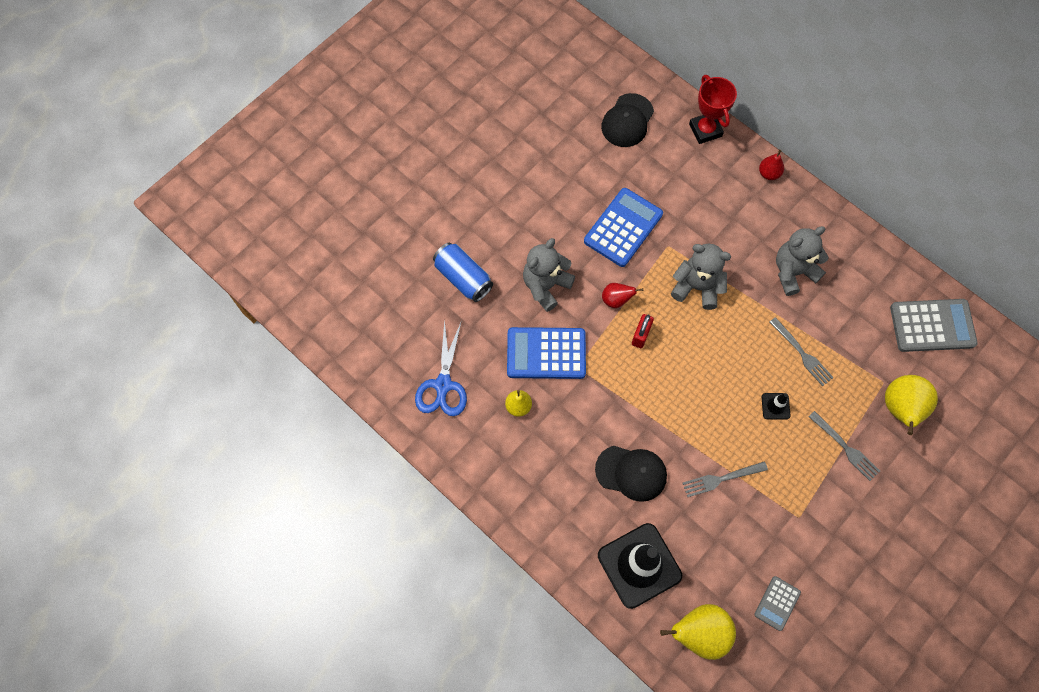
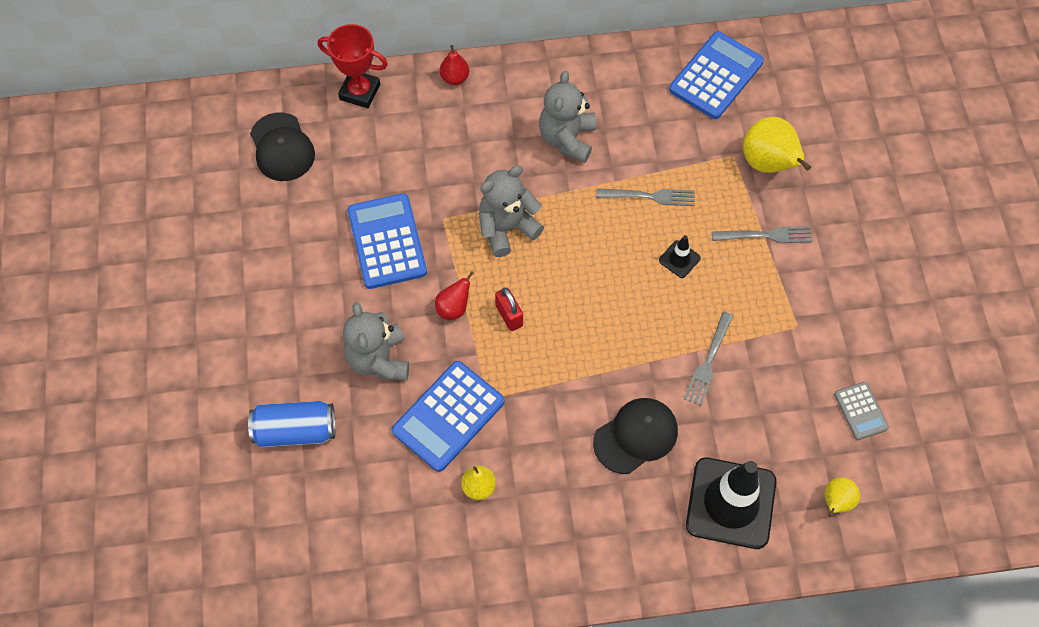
camera: 50 degrees left, 5 degrees down
(443, 385) = (390, 543): blue scissors -> none
(699, 633) = (836, 502): yellow pear -> yellow pear, size x0.55
(932, 325) = (716, 76): grey calculator -> blue calculator

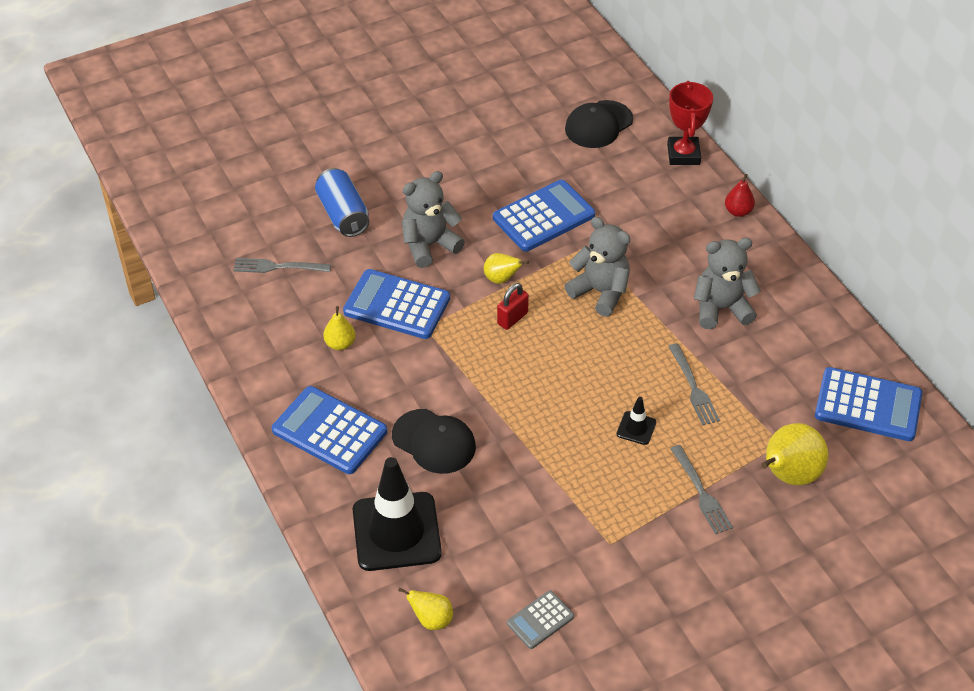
camera: 70 degrees right, 15 degrees down
(454, 308) = (501, 279): red pear -> yellow pear
(589, 530) = (329, 431): none -> blue calculator
(708, 361) = (536, 478): grey fork -> grey fork (278, 267)

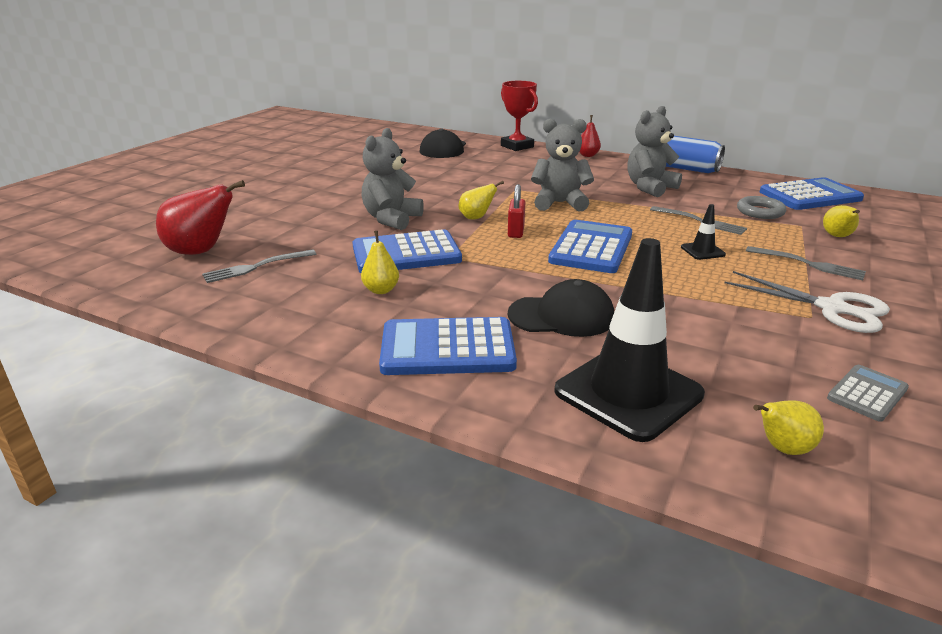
camera: 35 degrees left, 20 degrees down
(254, 223) = (201, 251): none -> red pear
(343, 214) = (290, 225): blue can -> blue can (687, 169)
(540, 620) = (867, 393): grey calculator -> grey calculator turned 150 degrees counterclockwise
(543, 217) = (464, 186): blue calculator -> blue calculator (591, 248)
(639, 545) = (831, 308): none -> white scissors
(773, 403) = (760, 212): none -> grey ring
(788, 475) = (837, 236): yellow pear -> yellow pear, size x0.55

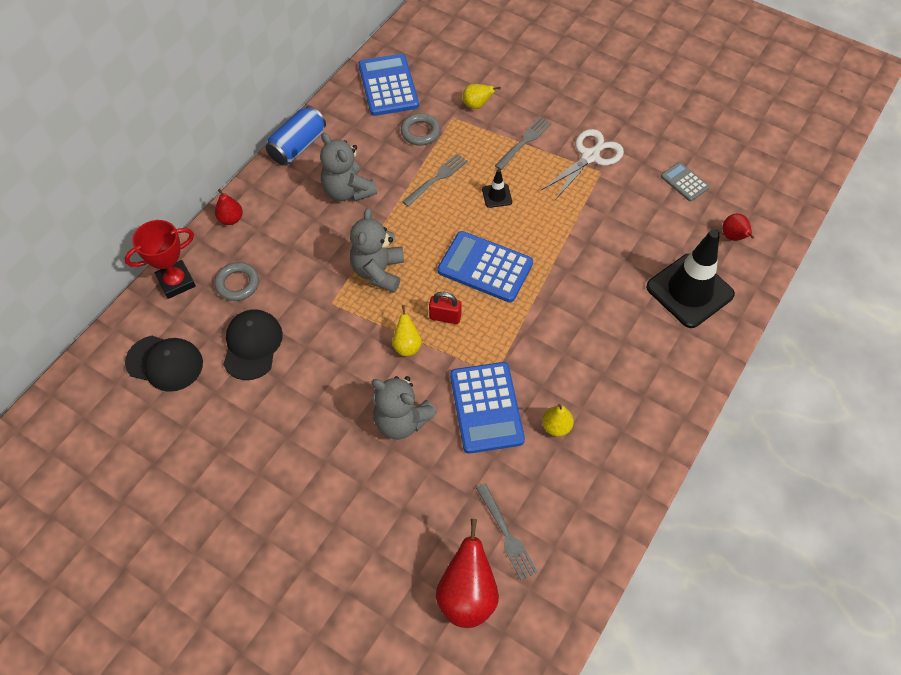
camera: 85 degrees left, 30 degrees up
(447, 348) = (643, 382): blue calculator -> none
(523, 161) = (237, 284): none -> grey ring
(561, 316) = (599, 308): black cap -> black cap (252, 345)
(782, 448) = (733, 237): yellow pear -> red pear

